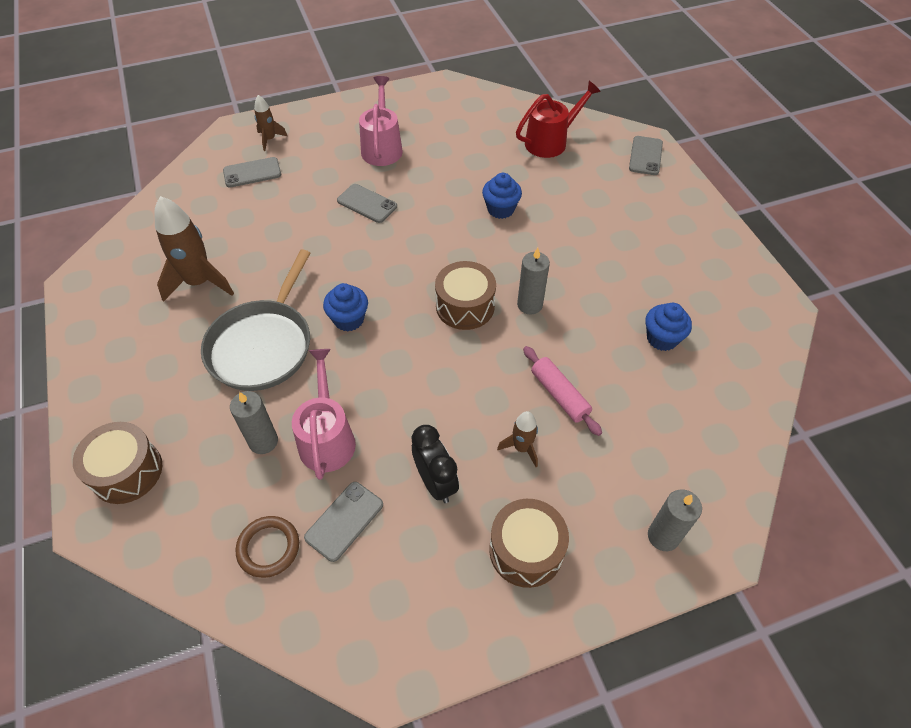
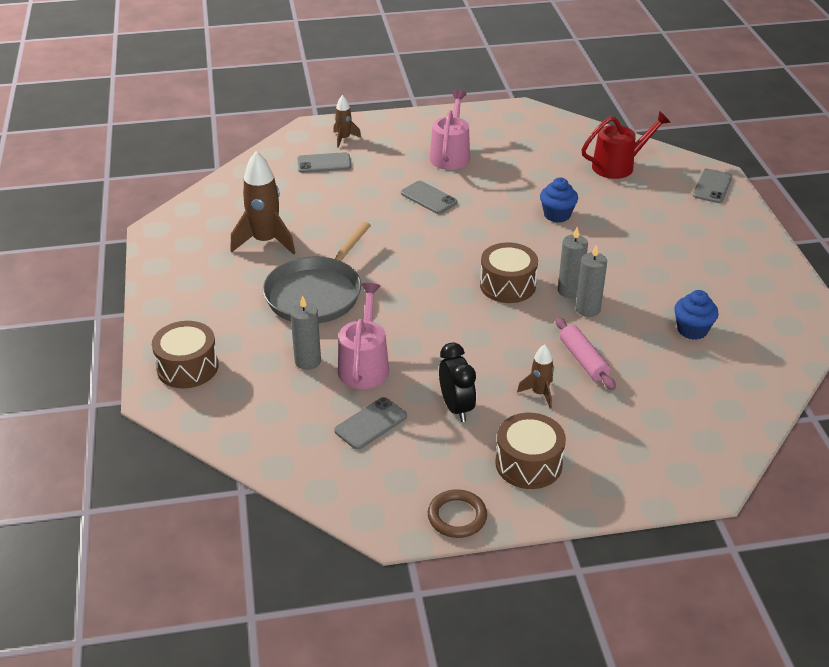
camera: 10 degrees right, 15 degrees down
(268, 548) = (302, 433): brown ring -> brown ring (457, 516)
(348, 319) = (397, 283): blue cupcake -> none
(663, 536) = (656, 470): grey candle -> grey candle (588, 309)

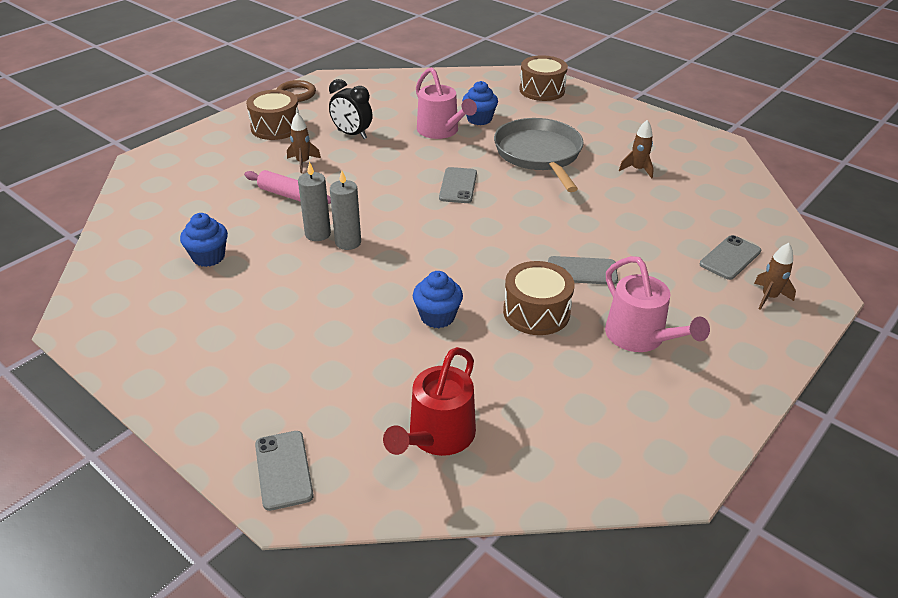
camera: 140 degrees right, 0 degrees up
(265, 241) = (637, 170): brown rocket -> brown rocket, size x0.53
(308, 361) = (479, 119): grey candle -> blue cupcake
(371, 423) = (395, 108): grey phone -> grey phone (458, 186)
(507, 285) = (406, 223): brown drum -> brown drum (536, 312)

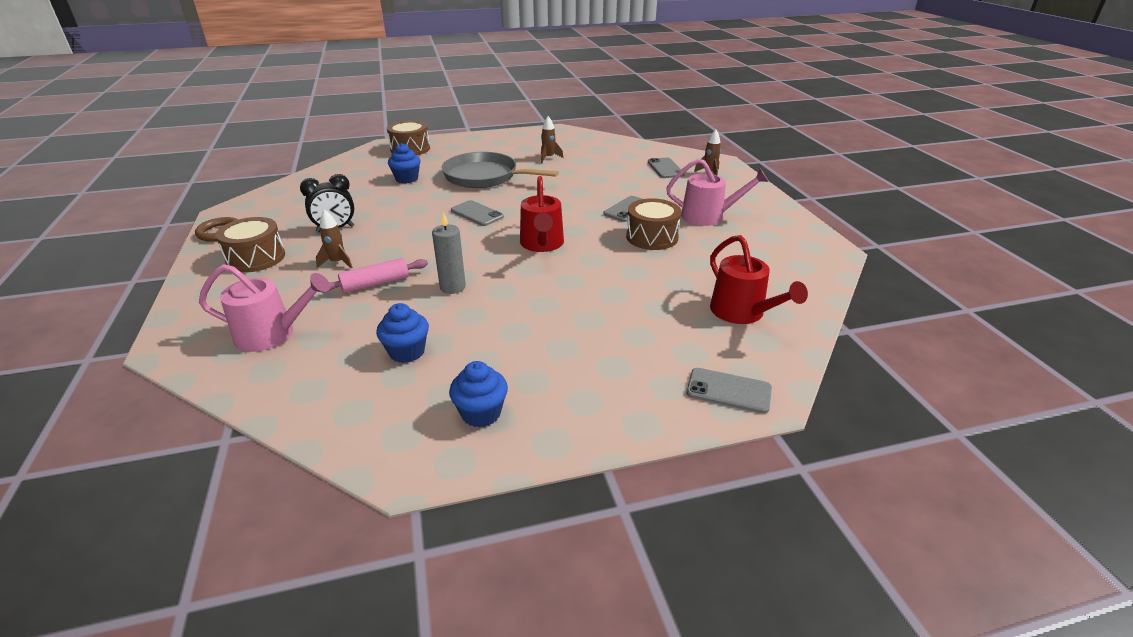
camera: 55 degrees left, 5 degrees down
(348, 242) = (483, 277): grey candle -> none
(437, 317) = (618, 271): blue cupcake -> blue cupcake (481, 413)
(441, 131) = (396, 196): pink watering can -> pink watering can (272, 334)
(441, 248) = (542, 244): none -> red watering can

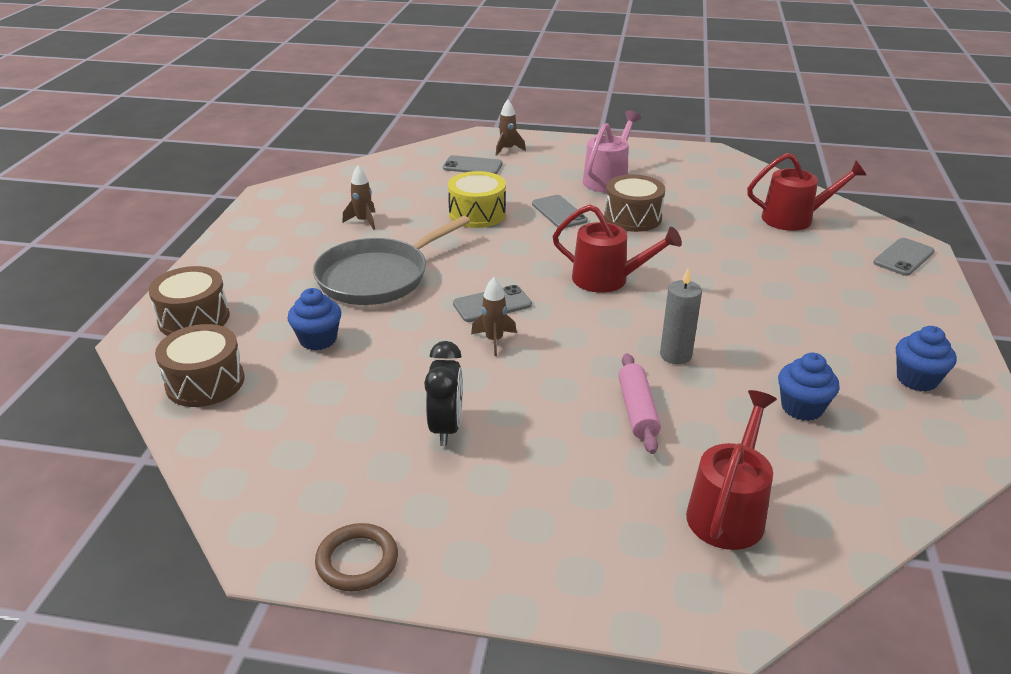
camera: 65 degrees left, 0 degrees up
(256, 258) = (491, 518): brown drum -> brown drum (205, 382)
(272, 334) = (728, 511): pink watering can -> red watering can
(337, 262) = (558, 436): brown rocket -> brown rocket (494, 340)
(594, 185) = (477, 214): none -> yellow drum

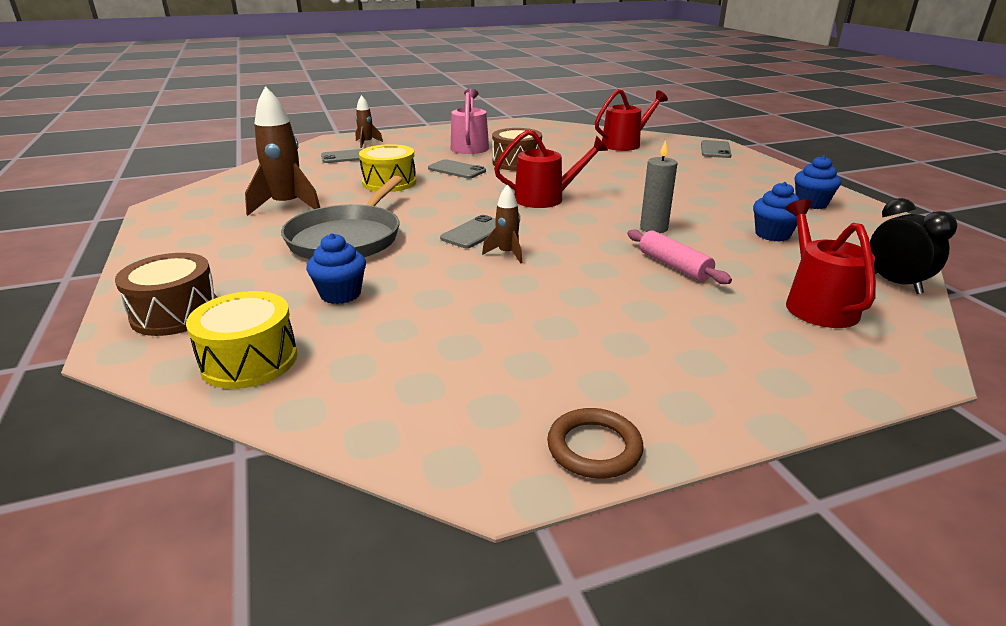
camera: 30 degrees left, 5 degrees down
(205, 382) = (249, 360): brown drum -> yellow drum
(363, 221) = (287, 206): brown rocket -> brown rocket, size x1.88
(446, 428) = (543, 321): black clock -> black clock (895, 283)

